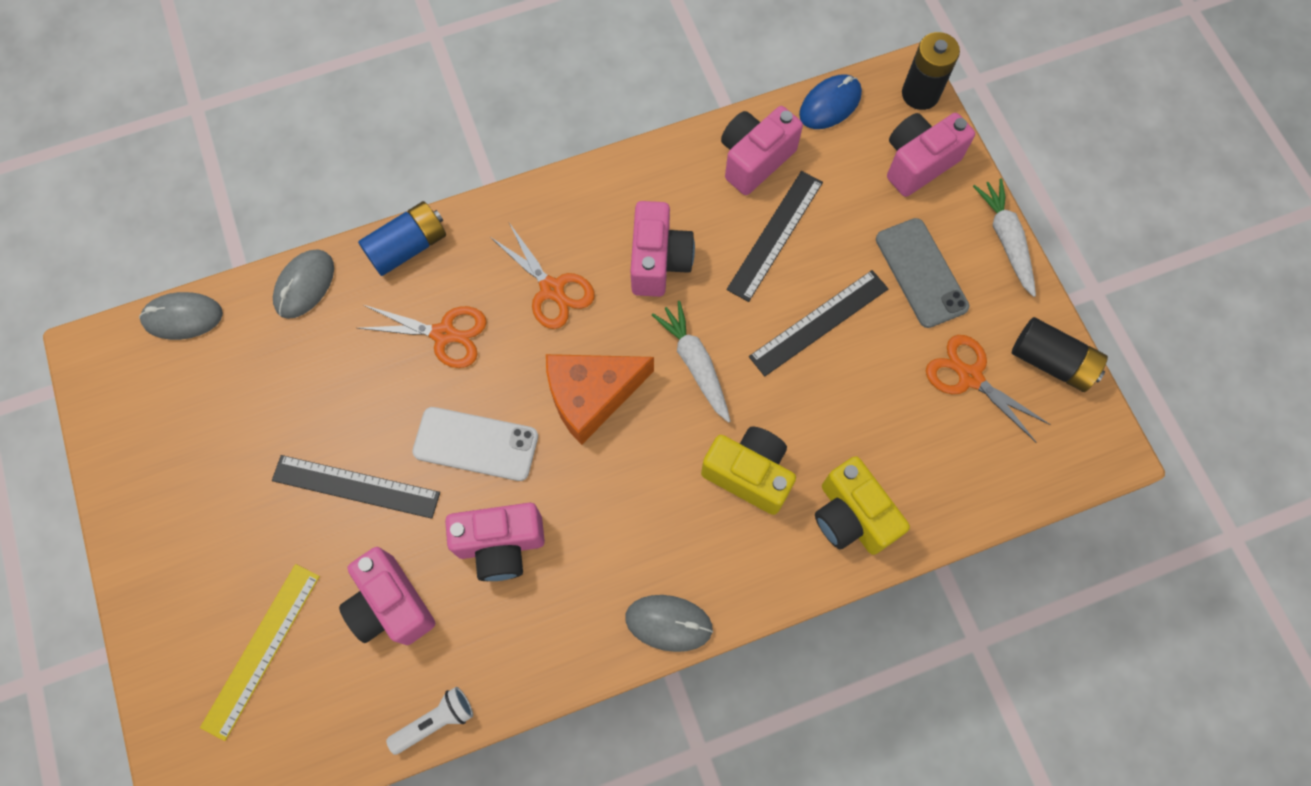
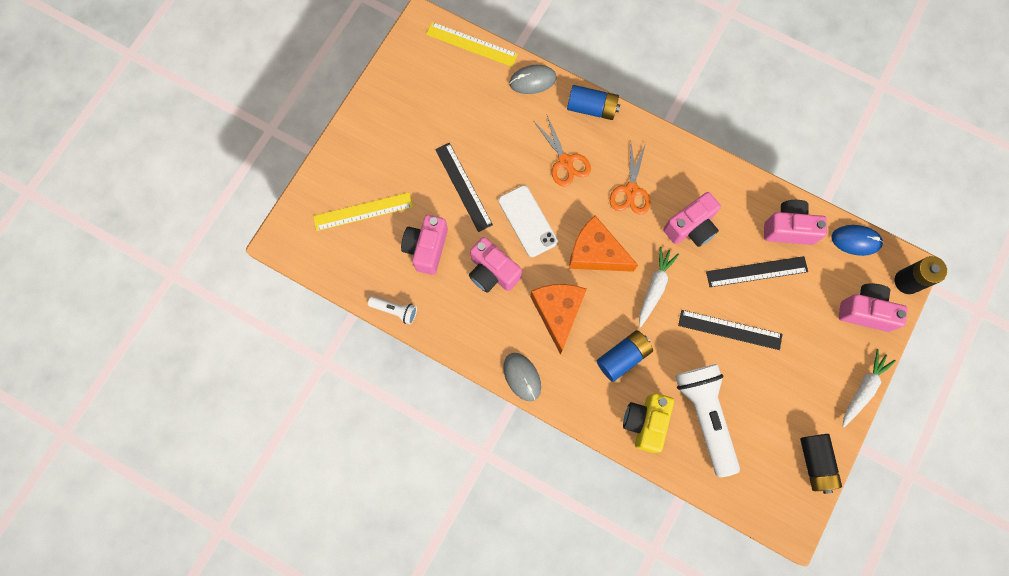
camera: 50 degrees right, 5 degrees up
(183, 317) = (471, 44): grey mouse -> yellow ruler
(625, 506) = (558, 312): none -> orange cheese
(749, 474) = (623, 357): yellow camera -> blue battery
(899, 438) = (705, 415): none -> white flashlight
(921, 273) = (803, 359): grey phone -> none
(969, 377) = (769, 426): orange scissors -> none

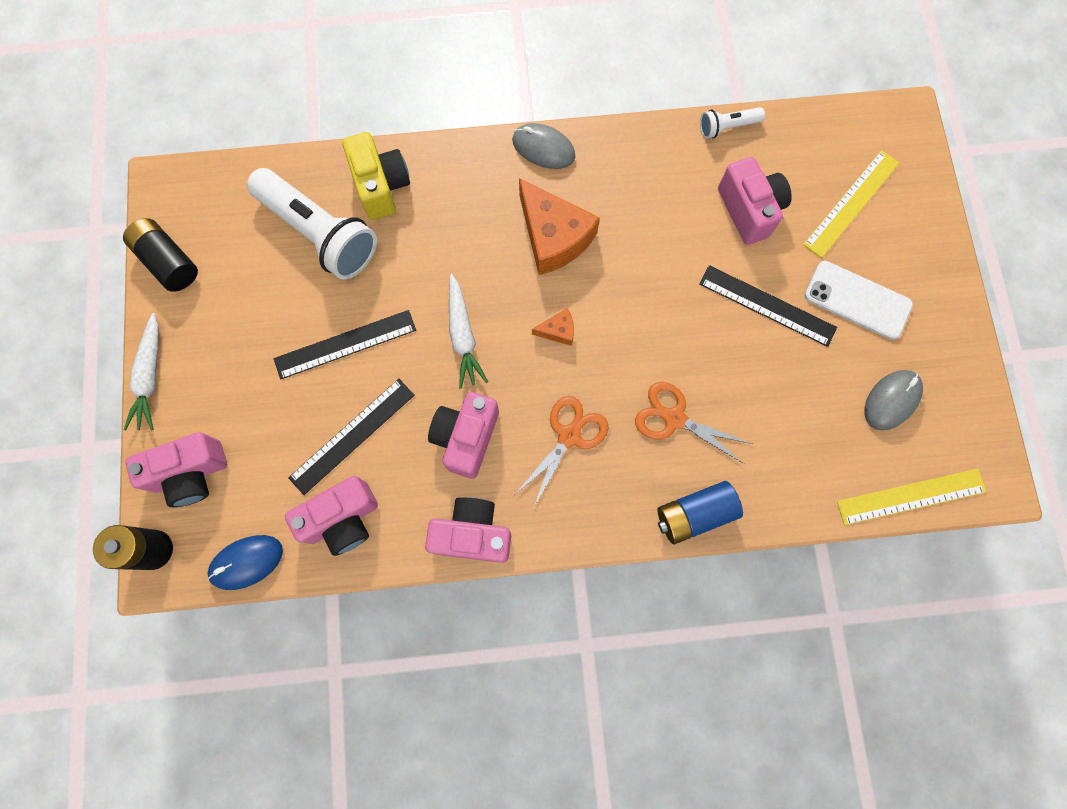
camera: 145 degrees right, 0 degrees up
(492, 272) = (657, 232): pink camera -> pink camera (472, 534)
(527, 221) = (663, 315): white phone -> white phone (857, 300)
(532, 80) = (796, 500): grey mouse -> grey mouse (891, 400)
(596, 253) = (558, 331): orange cheese -> orange cheese, size x0.46
(623, 357) = (448, 236): blue battery -> none
(631, 190) = (569, 436): orange scissors -> orange scissors turned 60 degrees clockwise

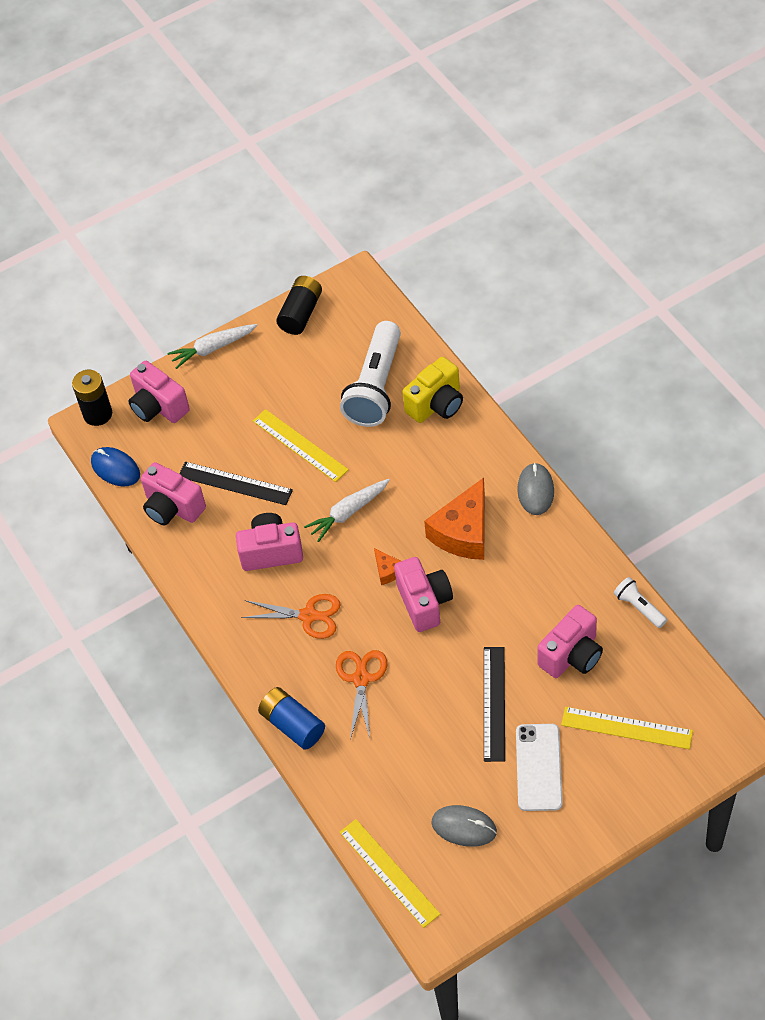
camera: 70 degrees right, 20 degrees down
(345, 344) = (300, 445): black ruler -> yellow ruler
(472, 534) = (203, 590): pink camera -> pink camera (424, 603)

